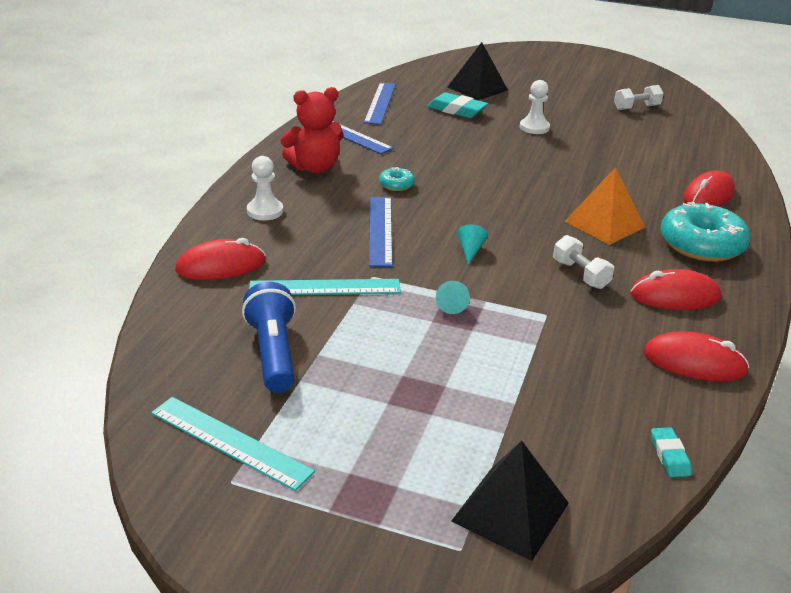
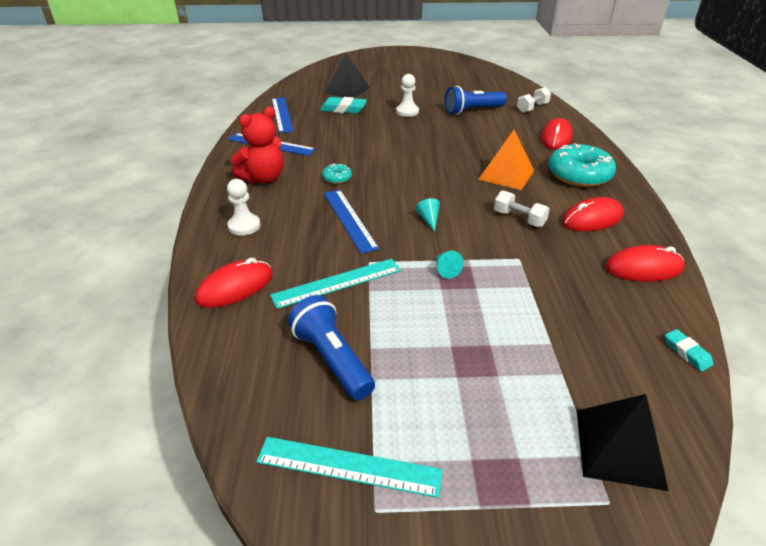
camera: 20 degrees left, 5 degrees up
(620, 142) = (472, 111): none -> blue flashlight
(636, 107) = (464, 84): white dumbbell -> white dumbbell (532, 108)

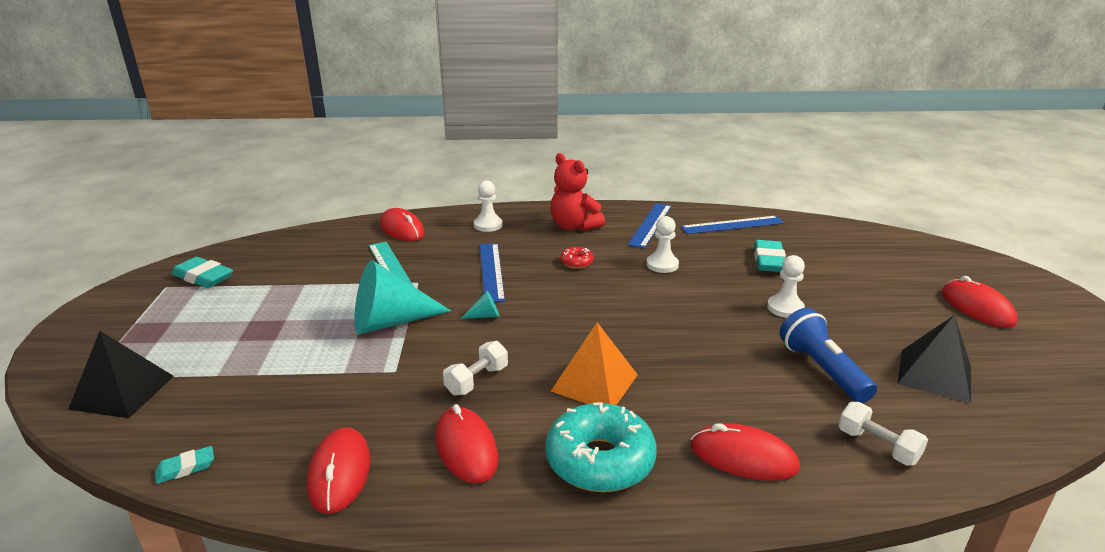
camera: 90 degrees right, 10 degrees down
(332, 359) = (301, 269): blue flashlight -> none
(337, 178) = (576, 262): turquoise donut -> red donut
(345, 144) = (662, 265): none -> white pawn
(347, 90) = (840, 262): black pyramid -> black pyramid (934, 375)
(348, 466) = (203, 277): turquoise ruler -> turquoise eraser
(350, 219) = (491, 271): blue ruler -> blue ruler turned 75 degrees counterclockwise
(403, 69) = (977, 308): none -> red mouse
(445, 270) = (391, 322): turquoise cone -> turquoise cone, size x2.48

